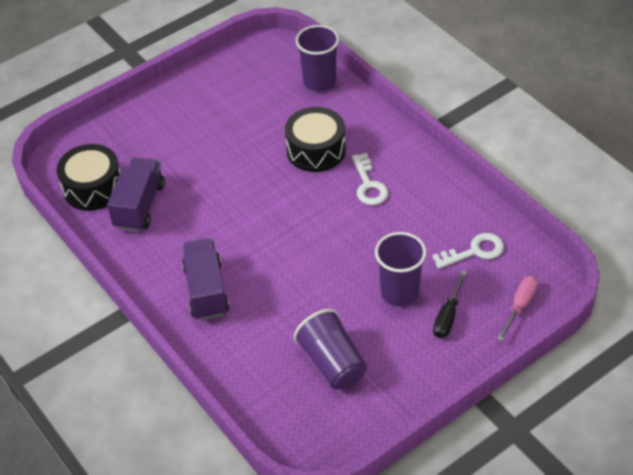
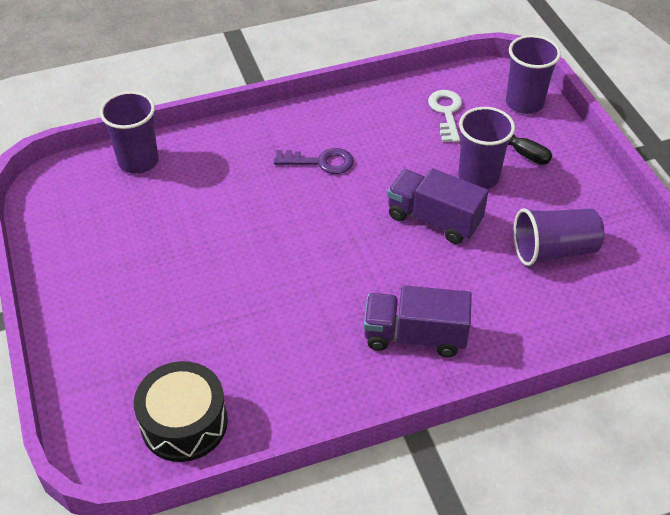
camera: 75 degrees left, 0 degrees up
(139, 206) = (245, 376): purple truck -> purple truck (434, 219)
(316, 150) = (245, 190): black drum -> none
(369, 185) = (320, 162): white key -> purple key
(520, 306) = (524, 103): pink screwdriver -> purple cup

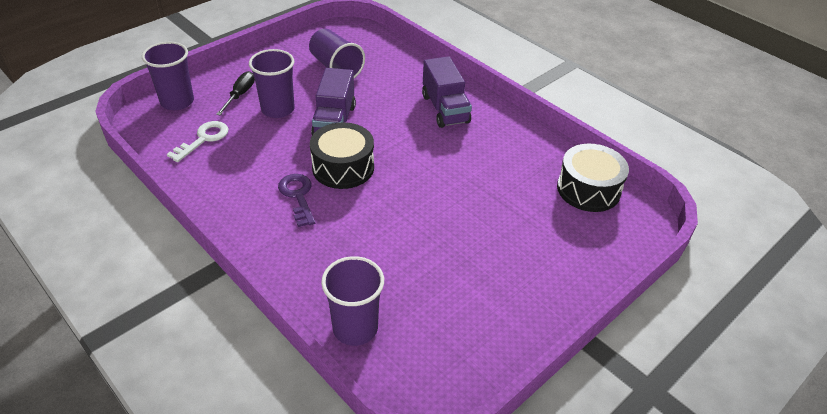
camera: 115 degrees left, 5 degrees down
(347, 206) = (343, 167): none -> black drum
(446, 112) = (203, 139): white key -> white key turned 150 degrees clockwise

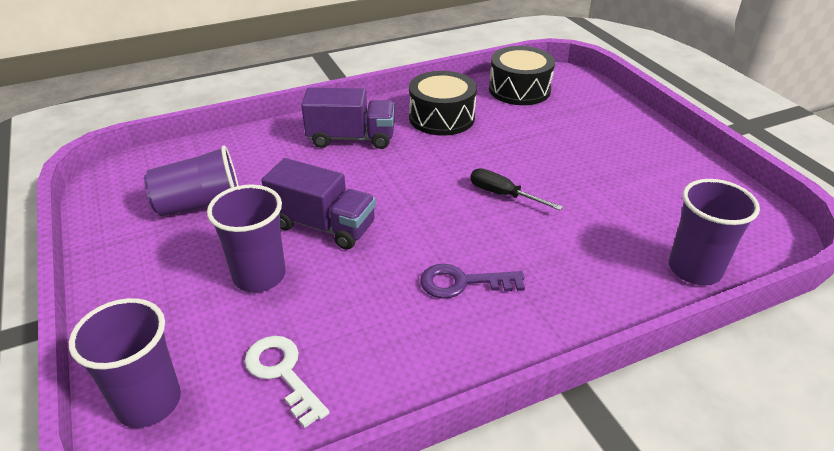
camera: 70 degrees left, 5 degrees down
(240, 95) = (191, 314): black screwdriver -> black screwdriver (503, 195)
(343, 167) = (421, 234): black drum -> black drum (441, 117)

